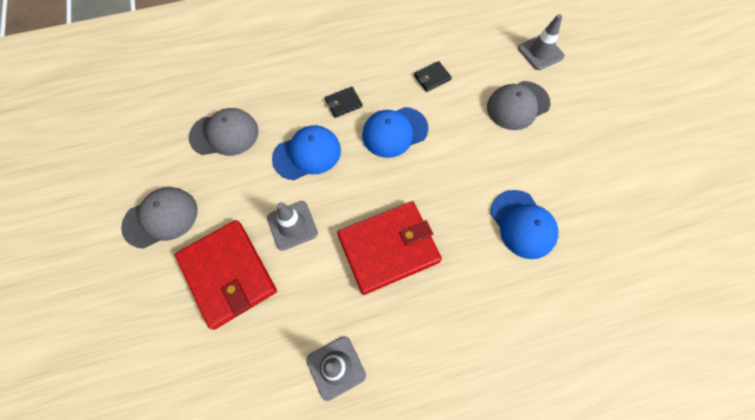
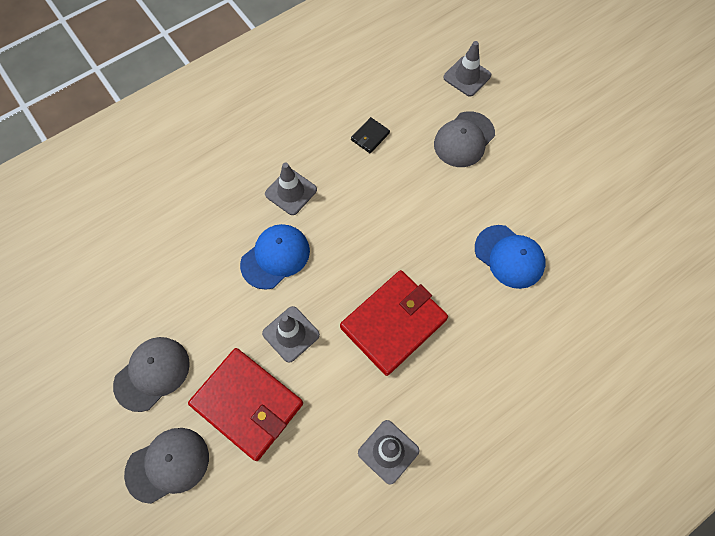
camera: 20 degrees left, 0 degrees up
(224, 134) = (180, 264): grey cap -> grey cap (168, 464)
(343, 103) = (291, 192): black wallet -> grey traffic cone
(394, 132) = (354, 205): blue cap -> none

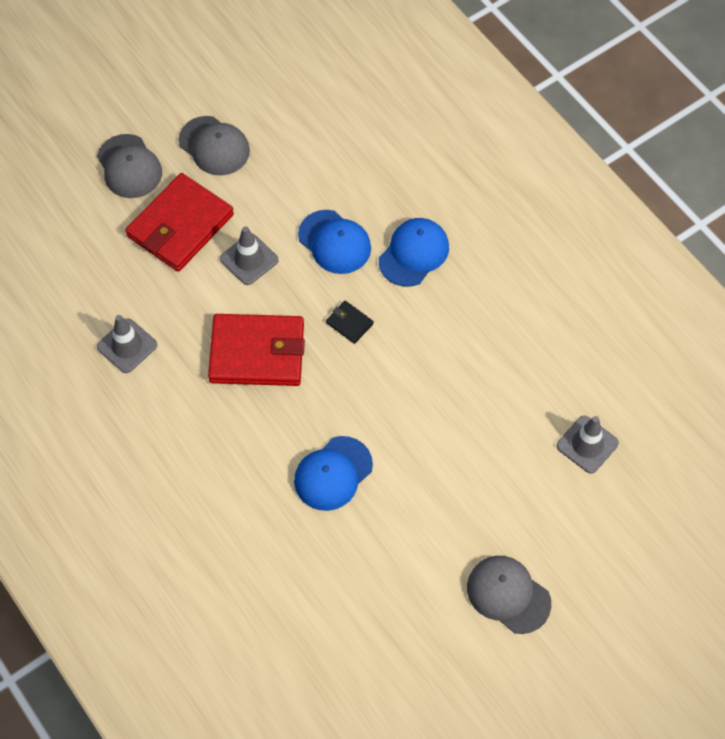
camera: 90 degrees right, 5 degrees down
(291, 192) = (414, 253): grey traffic cone -> blue cap
(370, 136) = (490, 332): black wallet -> black wallet (349, 323)
(393, 323) = (257, 353): red wallet -> red wallet turned 45 degrees counterclockwise
(464, 139) = (490, 435): grey cap -> grey cap (508, 595)

